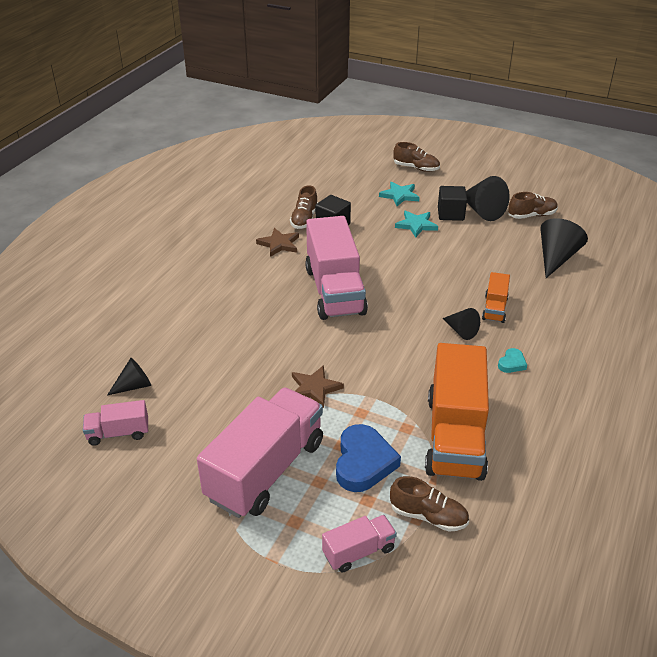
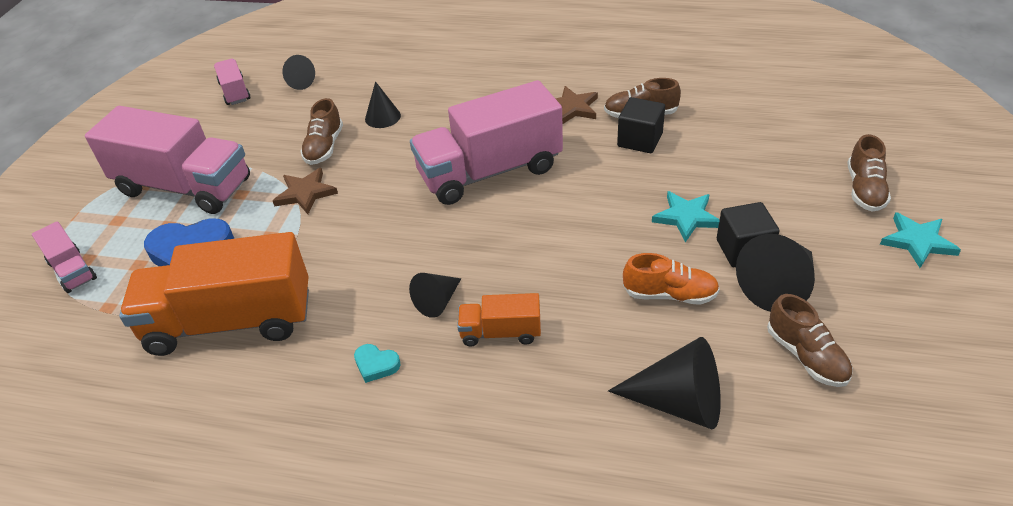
camera: 80 degrees right, 5 degrees up
(231, 336) = (382, 117): none -> black cone
(399, 195) = (762, 186): turquoise star -> turquoise star (917, 242)
(428, 516) = (109, 316): brown shoe -> brown shoe (324, 147)
(479, 244) = (670, 294): none -> orange shoe

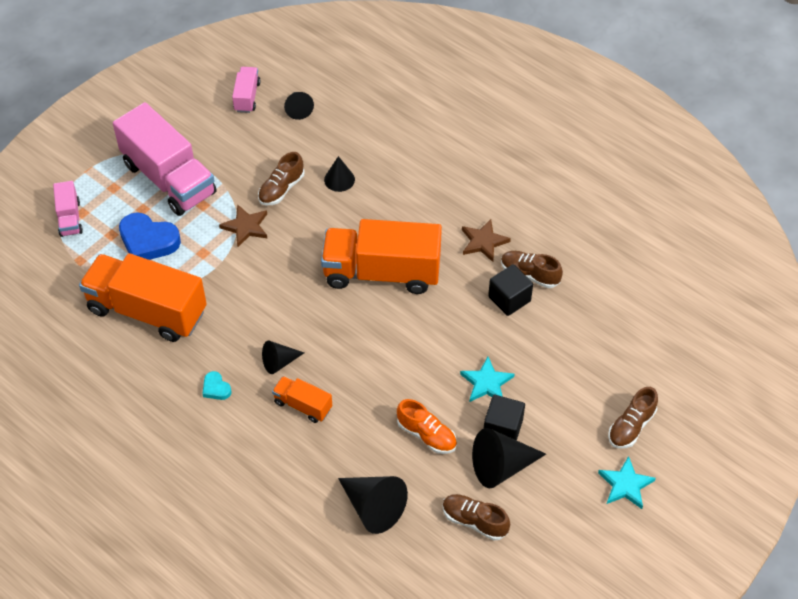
camera: 25 degrees right, 10 degrees up
(490, 171) = (382, 272): pink truck -> orange truck
(806, 356) = (474, 521): brown shoe -> brown shoe turned 120 degrees clockwise

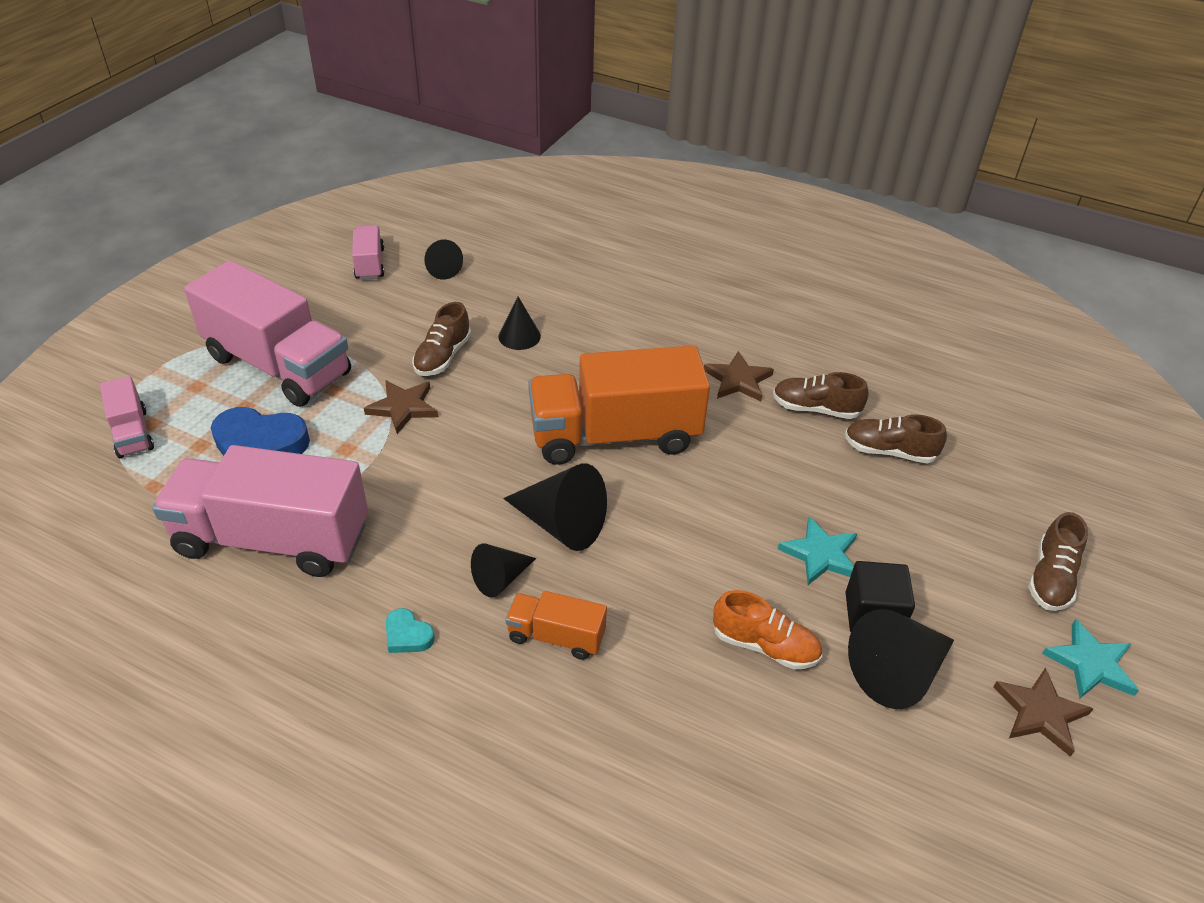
camera: 15 degrees left, 10 degrees down
(147, 311) = (273, 539): orange truck -> pink truck
(373, 507) = (725, 781): black cone -> black cone (561, 524)
(474, 521) = (896, 769): brown shoe -> brown shoe (889, 451)
(509, 299) = (802, 441): black cube -> none
(577, 507) = (1040, 713): none -> brown star

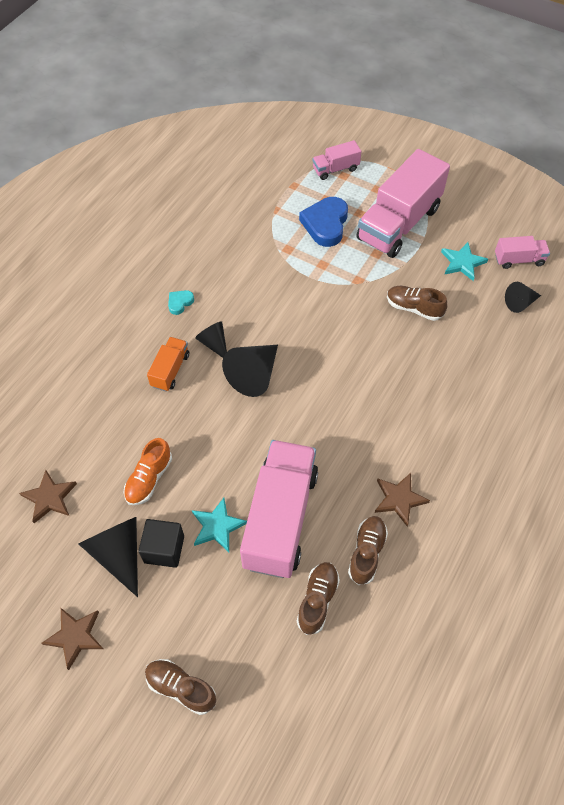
camera: 95 degrees right, 15 degrees up
(273, 539) = (251, 239): pink truck -> pink truck (280, 519)
(403, 407) = (360, 289): brown star -> brown star (49, 497)
(519, 336) = (441, 353): black cone -> none
(615, 435) = (335, 409): orange truck -> none
(1090, 664) = (105, 688): turquoise star -> turquoise star (462, 263)

